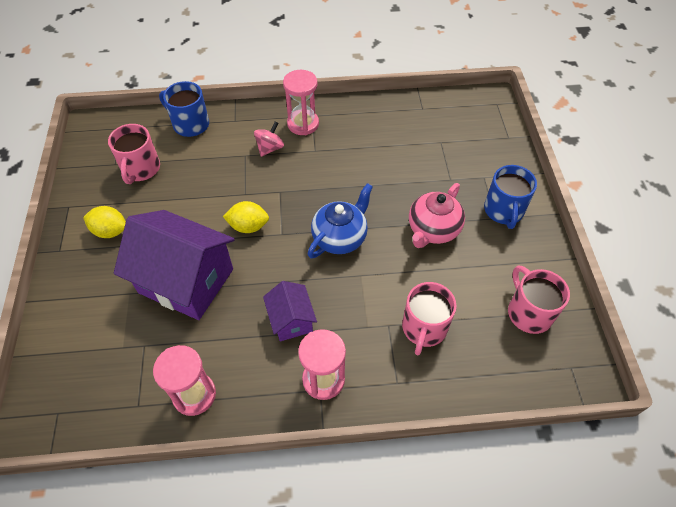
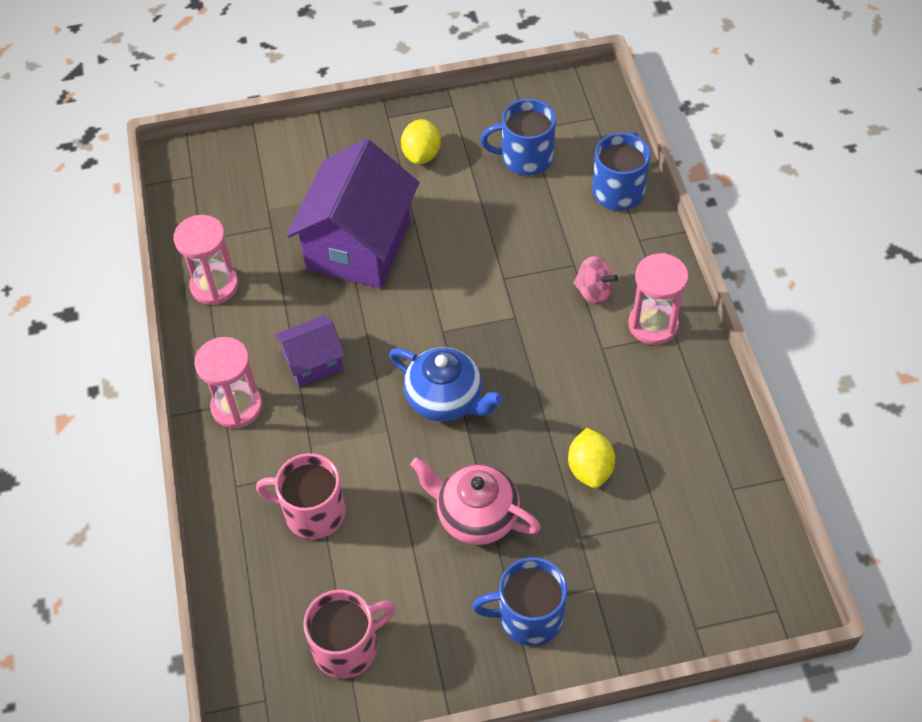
camera: 85 degrees right, 0 degrees up
(141, 169) = (525, 158): pink mug -> blue mug
(248, 226) = (449, 292): yellow lemon -> yellow lemon (590, 469)

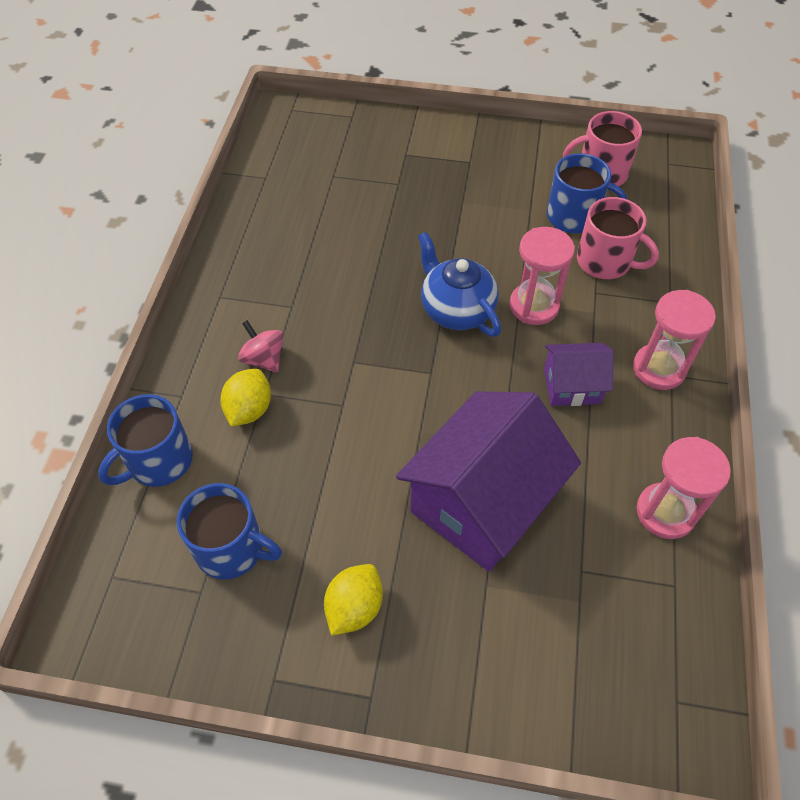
camera: 160 degrees left, 0 degrees up
(476, 516) = (470, 219): pink teapot -> none
(528, 616) = (462, 152): blue mug -> blue mug (574, 217)
(590, 469) = (363, 221): yellow lemon -> yellow lemon (249, 409)
(653, 325) = (232, 310): pink hourglass -> pink hourglass (534, 306)

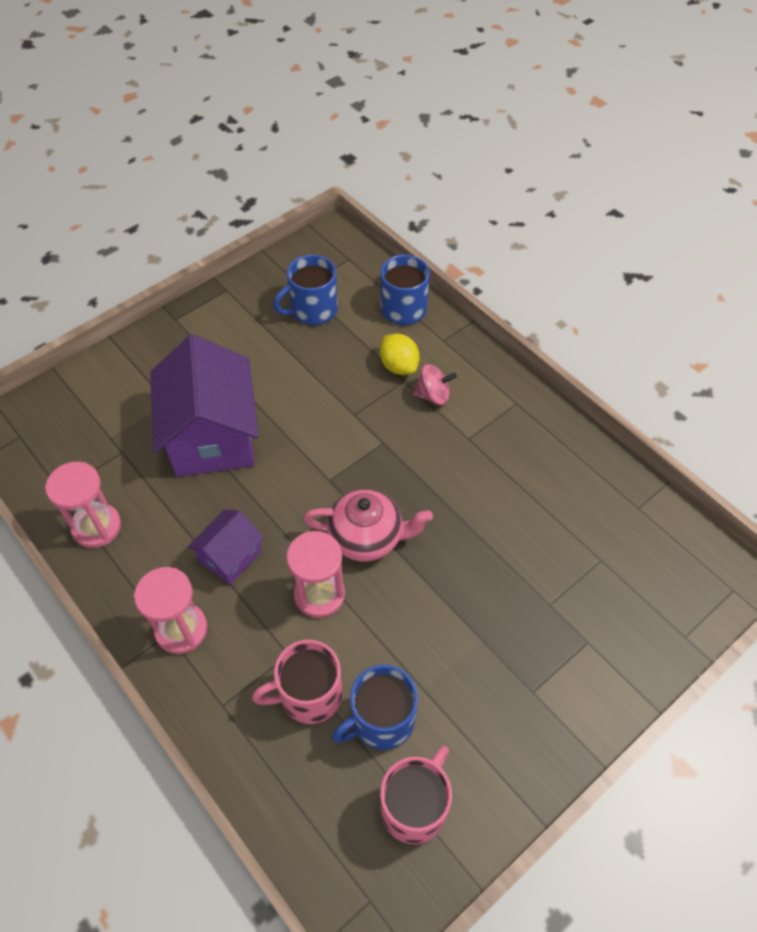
camera: 130 degrees right, 0 degrees up
(354, 607) = (223, 339): yellow lemon -> none
(456, 310) = (367, 537): blue teapot -> pink teapot

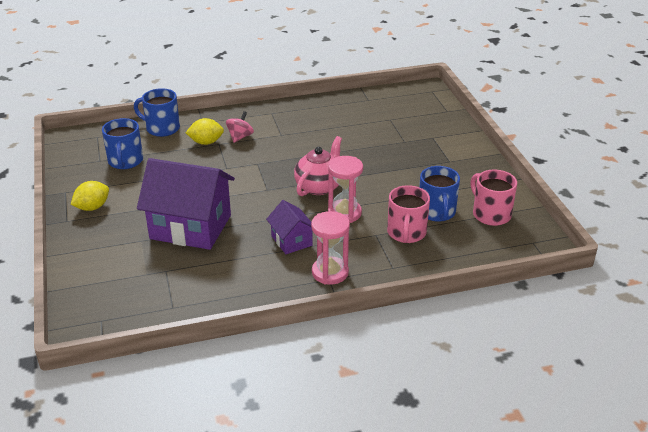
camera: 65 degrees left, 20 degrees down
(97, 527) = (220, 294): pink hourglass -> none
(208, 328) = (92, 207): none -> yellow lemon

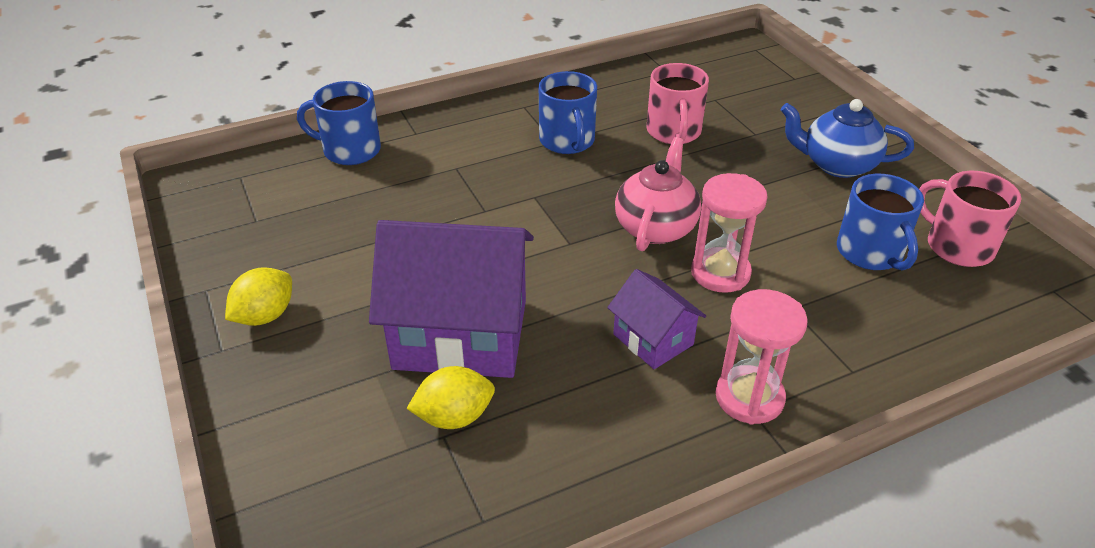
camera: 10 degrees left, 5 degrees up
(125, 161) = (303, 217): blue mug -> blue mug (567, 141)
(206, 142) = (434, 168): yellow lemon -> yellow lemon (454, 417)
(240, 137) = (488, 152): pink spinning top -> none
(406, 233) = (841, 299): pink mug -> pink mug (674, 132)
(445, 163) = (837, 165): none -> blue teapot

